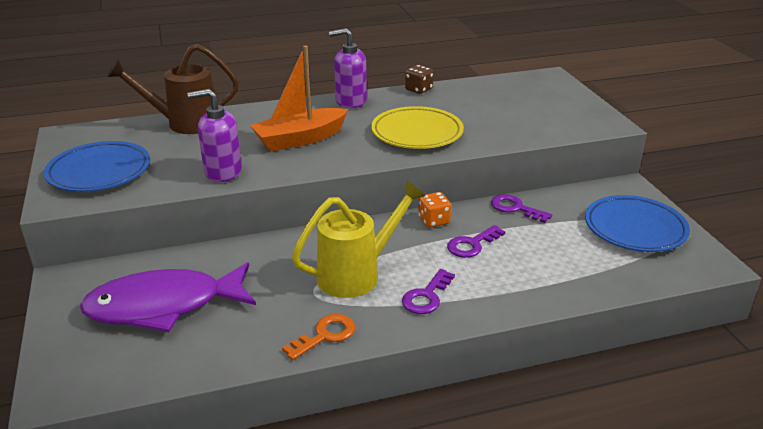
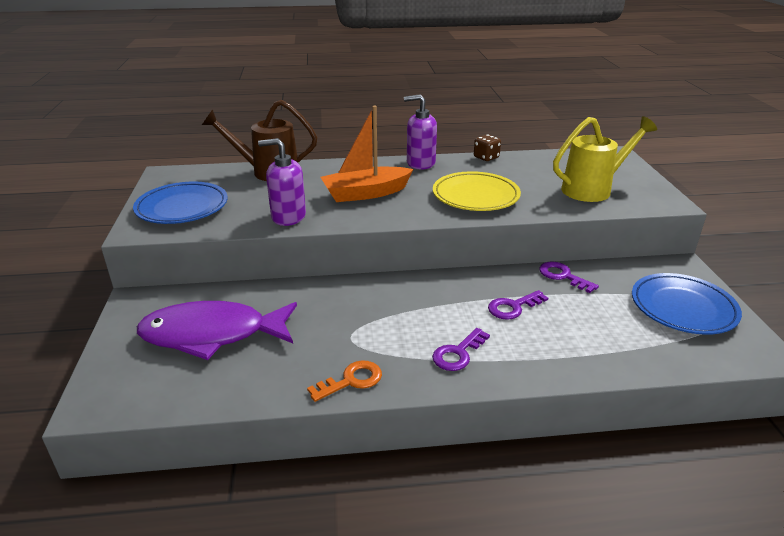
camera: 10 degrees right, 0 degrees up
(356, 274) = (395, 324): yellow watering can -> yellow watering can (592, 189)
(434, 221) = (480, 281): orange dice -> none

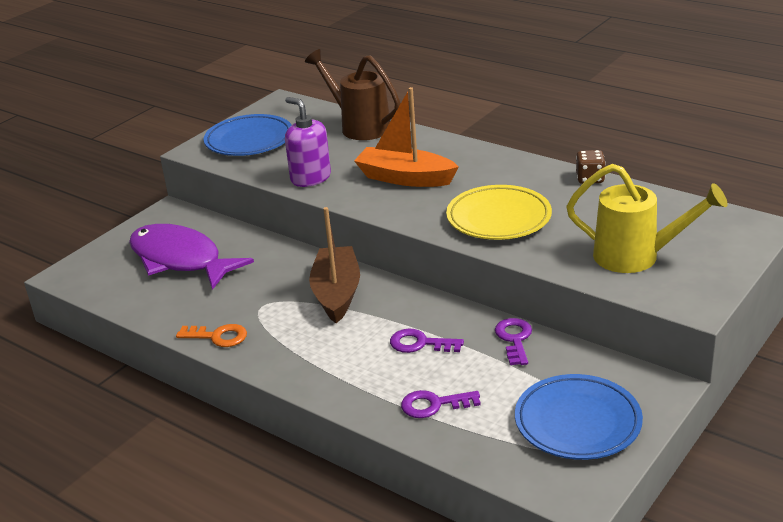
camera: 45 degrees right, 0 degrees up
(397, 301) = (337, 293): none -> brown boat
(420, 163) = (509, 162): purple soap dispenser -> none
(458, 353) = (316, 356): purple key -> purple key (434, 405)

